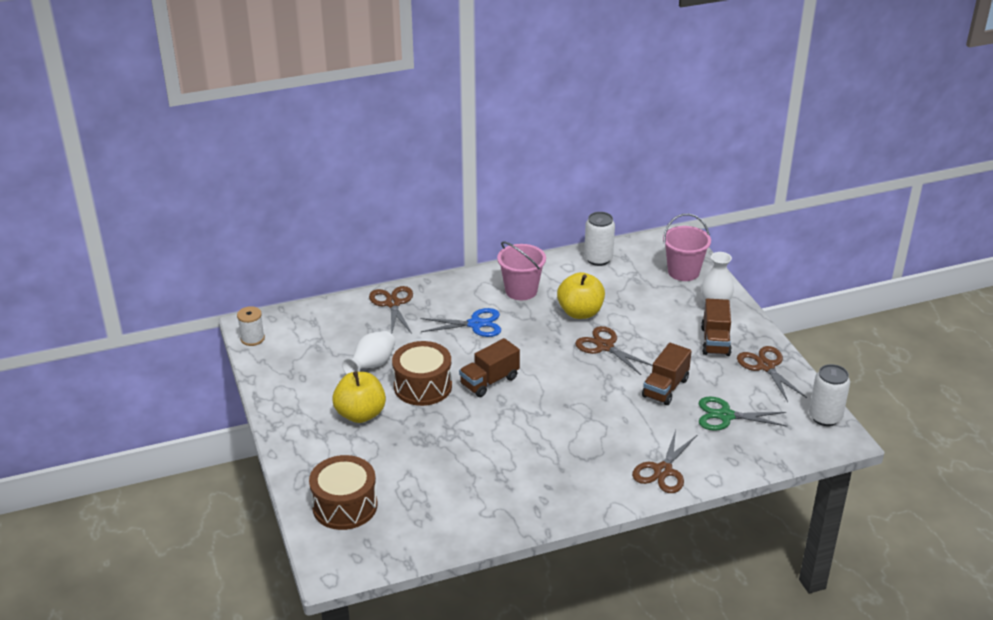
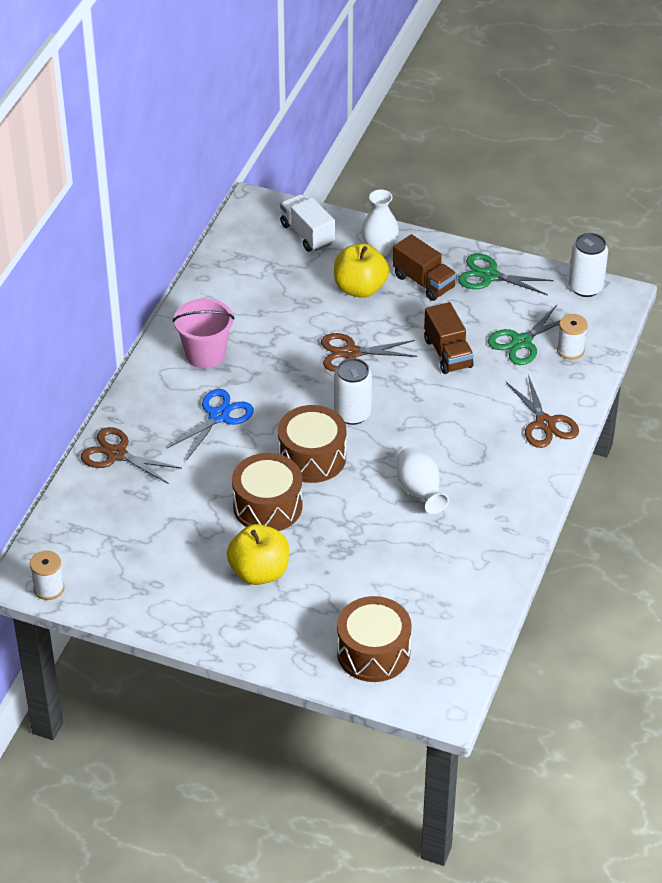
camera: 50 degrees left, 10 degrees up
(371, 365) = (196, 524): white vase -> white vase (420, 491)
(489, 381) = (312, 457): brown truck -> brown drum
(580, 312) = (285, 337): yellow apple -> yellow apple (360, 288)
(598, 259) = (221, 274): white can -> white can (352, 414)
(683, 272) = (307, 234): pink bucket -> white truck
(752, 443) = (570, 350): none -> white spool
(766, 366) = (489, 275): brown scissors -> green scissors

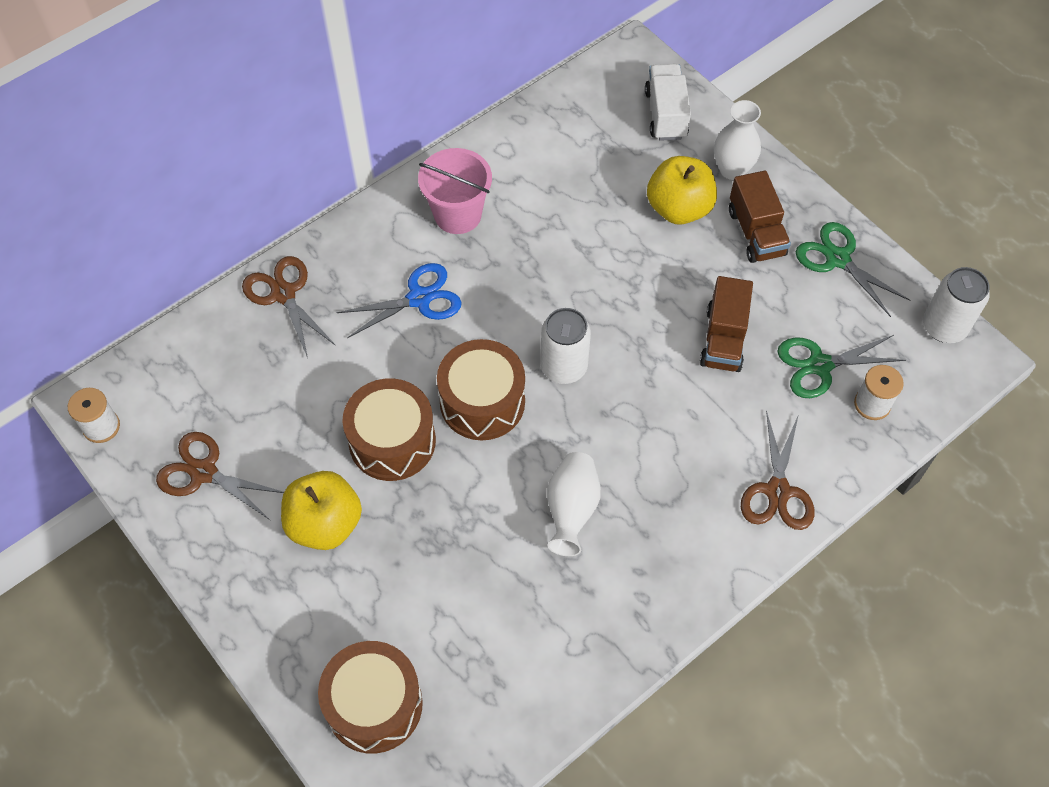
camera: 30 degrees right, 15 degrees up
(351, 353) = (614, 286): brown scissors -> brown scissors (204, 472)

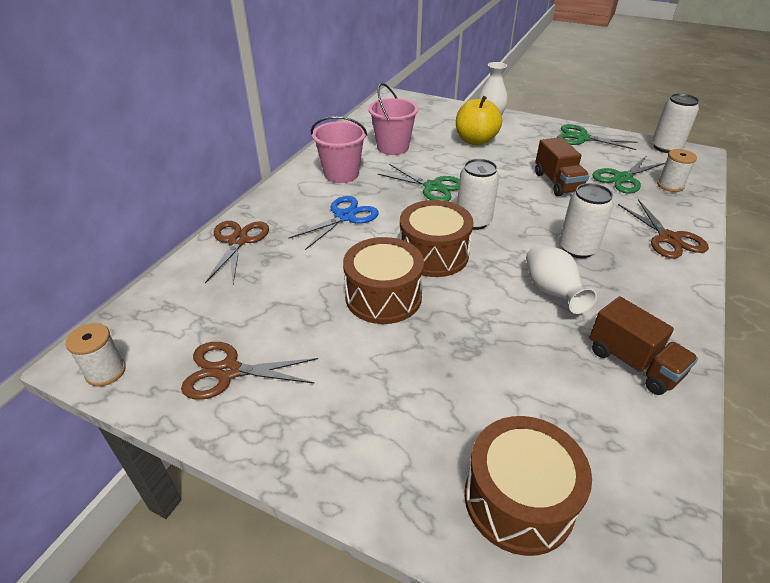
camera: 25 degrees left, 20 degrees down
(283, 293) = (238, 241): brown scissors -> brown scissors turned 60 degrees clockwise
(325, 524) = (365, 369): yellow apple -> none
(556, 181) = (392, 147): none -> pink bucket
(556, 285) = (433, 187): none -> green scissors
(652, 461) = (577, 248): none -> white can
(665, 114) = (433, 111): white truck -> none
(756, 232) = (528, 139): brown truck -> brown truck (633, 363)

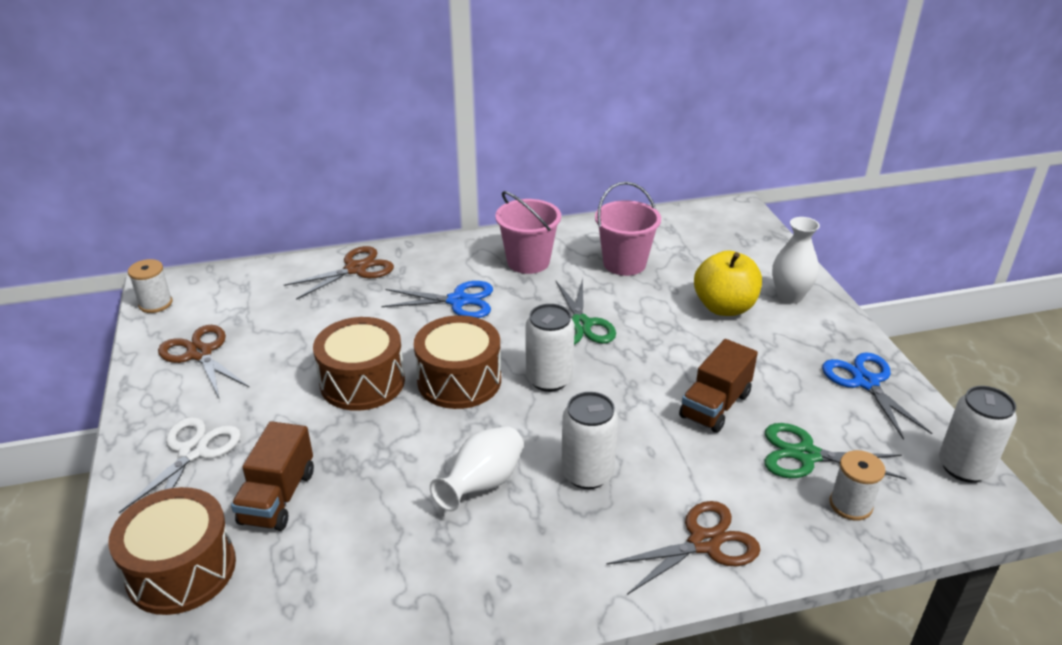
camera: 50 degrees right, 5 degrees down
(365, 430) = (193, 452): none -> white scissors
(581, 138) = (865, 382): green scissors -> blue scissors
(633, 363) = (421, 586): brown truck -> brown truck (278, 497)
(668, 239) = (704, 543): brown scissors -> brown scissors turned 150 degrees counterclockwise

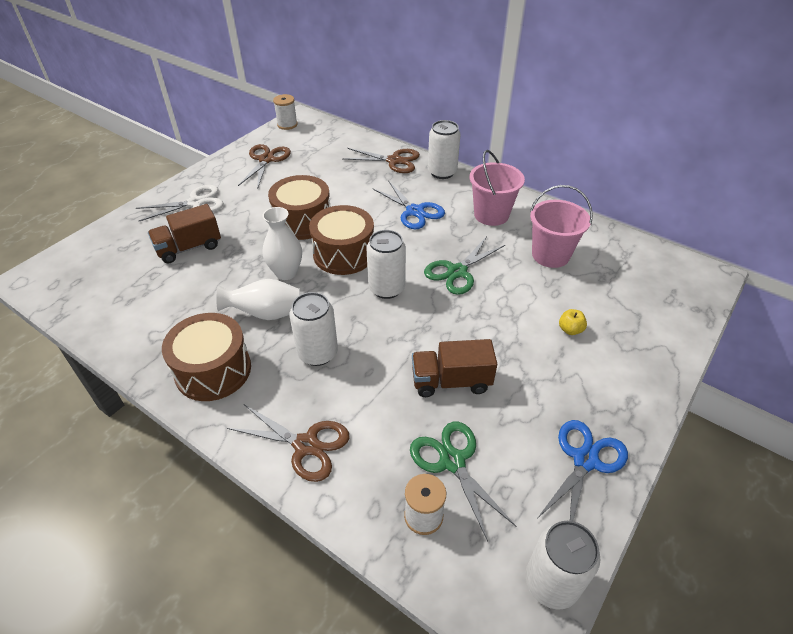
camera: 50 degrees right, 10 degrees up
(181, 570) = (117, 249): brown drum -> brown drum (213, 370)
(422, 252) = (442, 172): none -> white can
(724, 307) = (570, 330): yellow apple -> yellow apple, size x0.43
(789, 296) = (636, 359): white vase -> white vase (286, 273)

